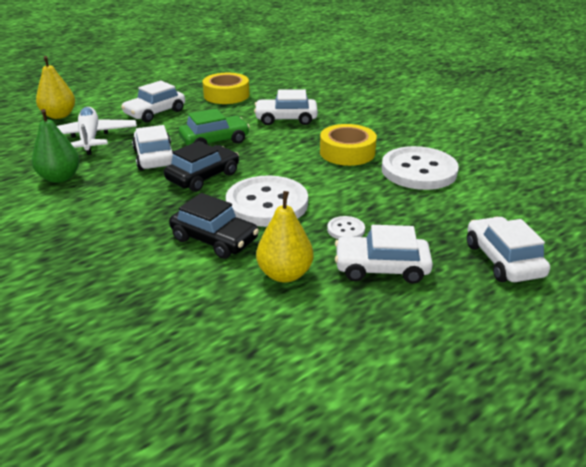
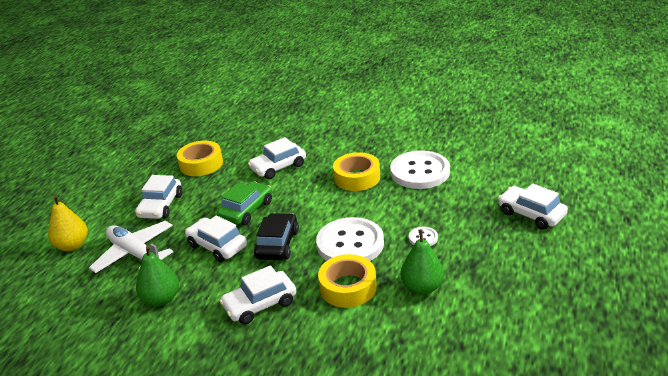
camera: 30 degrees left, 0 degrees up
(214, 239) = (348, 287): black car -> yellow tape
(285, 274) = (422, 287): yellow pear -> green pear
(381, 268) = (472, 253): white car -> white car (260, 304)

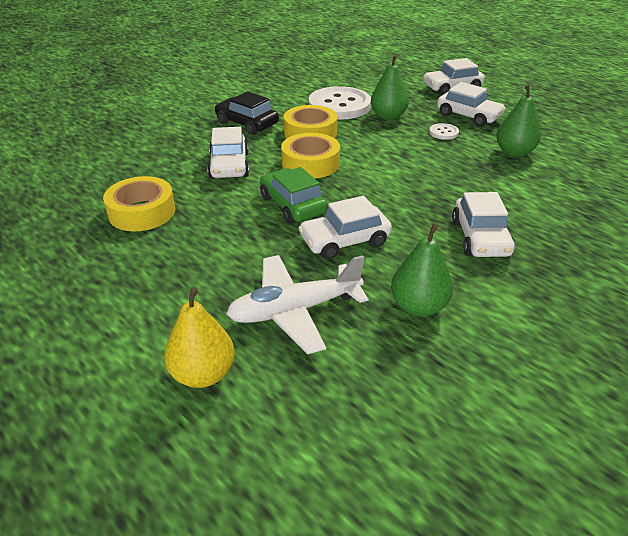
camera: 65 degrees left, 5 degrees up
(161, 206) = (201, 265): white car -> white car (468, 116)
(277, 244) = (381, 202): black car -> black car (247, 123)
(348, 287) = (488, 184): yellow tape -> yellow tape (310, 163)
(350, 244) = (420, 165): white button -> none
(424, 201) = (388, 116): none -> green pear

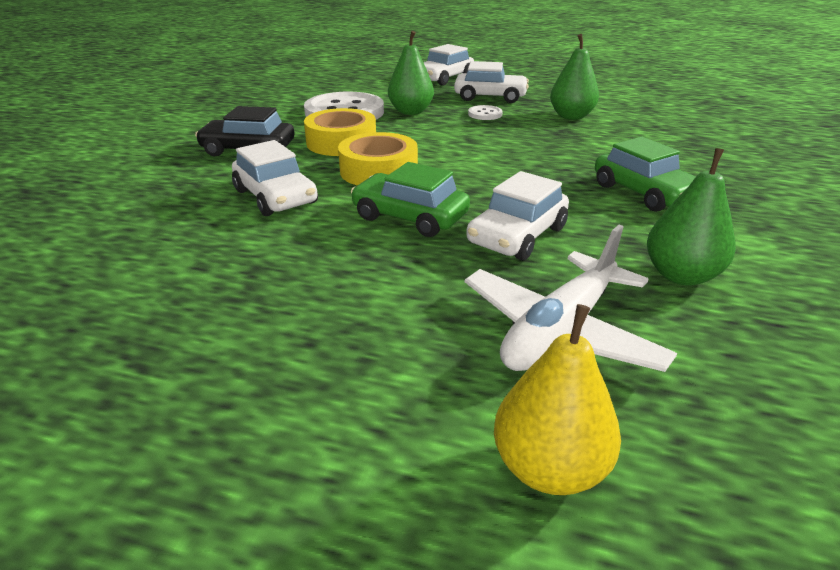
camera: 30 degrees left, 5 degrees down
(142, 212) = (202, 283): yellow tape -> none
(480, 238) = (644, 193): white car -> green car

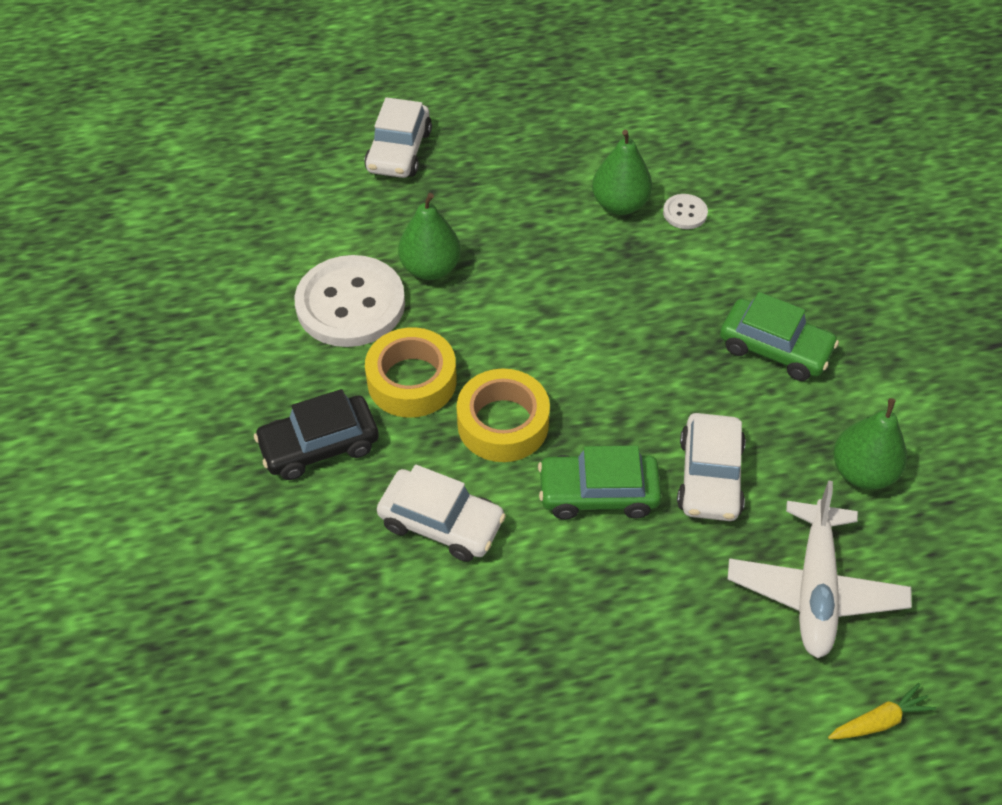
camera: 30 degrees left, 20 degrees up
(485, 114) = (521, 238): white button -> white button (685, 213)
(490, 97) = (496, 186): white car -> none
(549, 468) = (879, 721): yellow pear -> yellow carrot

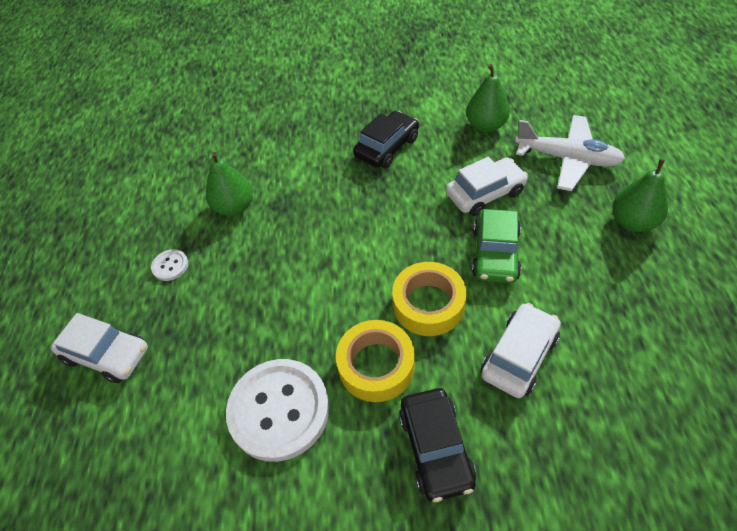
camera: 75 degrees left, 0 degrees up
(430, 268) = (257, 340): green pear -> green pear (632, 222)
(685, 213) = (256, 173): white button -> white button (170, 266)
(709, 477) = (485, 193): white car -> white car turned 45 degrees counterclockwise
(774, 348) = (387, 147): green car -> black car
(879, 721) = (651, 148): yellow carrot -> none

